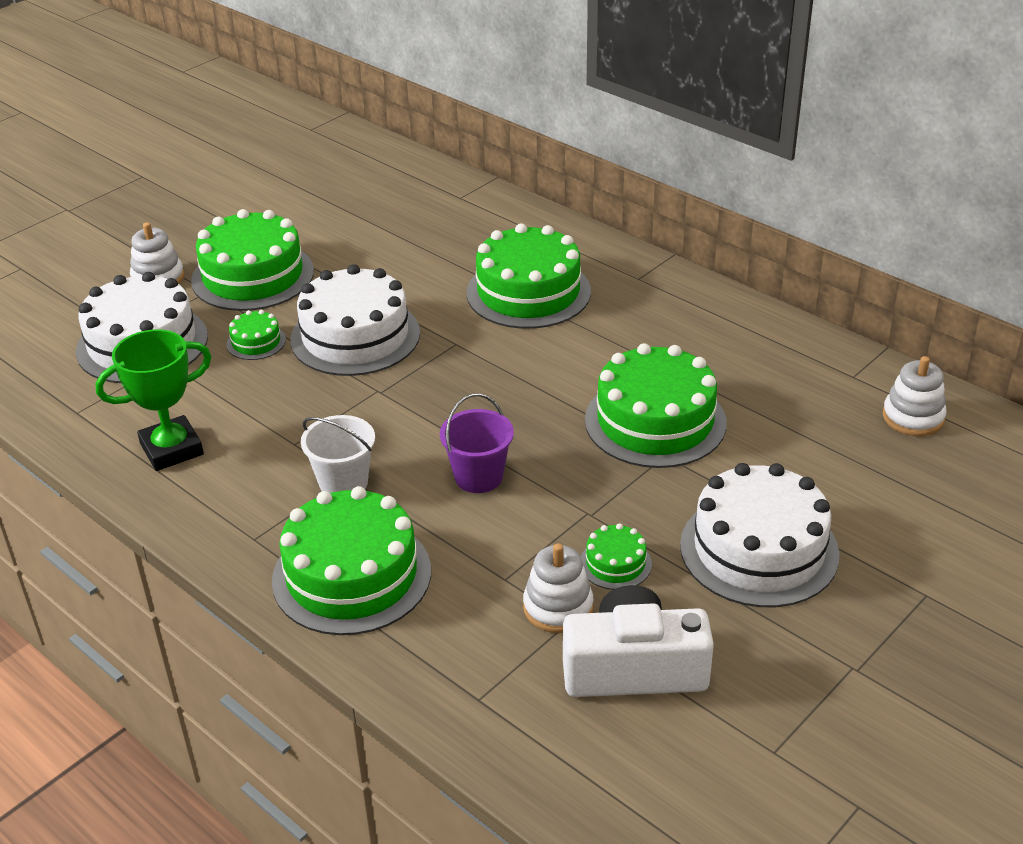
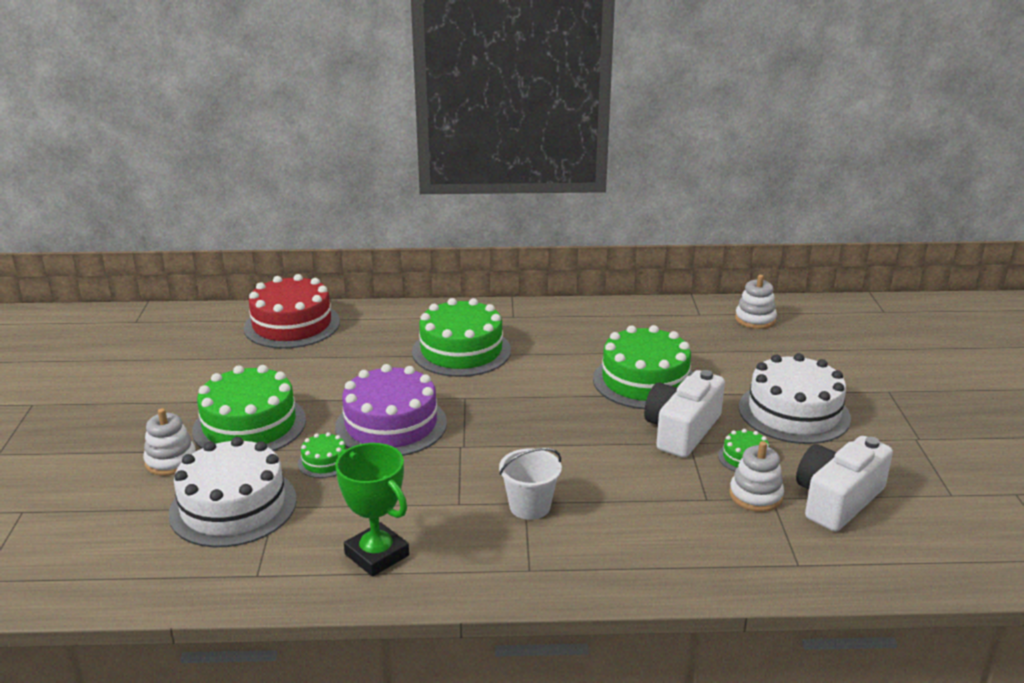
camera: 45 degrees left, 10 degrees down
(171, 449) = (377, 555): green trophy -> green trophy turned 60 degrees counterclockwise
(352, 575) = (623, 551): green cake -> none
(355, 336) = (391, 425): white cake -> purple cake
(424, 190) = (292, 325): none -> red cake
(478, 477) = (602, 458): purple bucket -> none
(602, 495) = (681, 430): none -> white camera

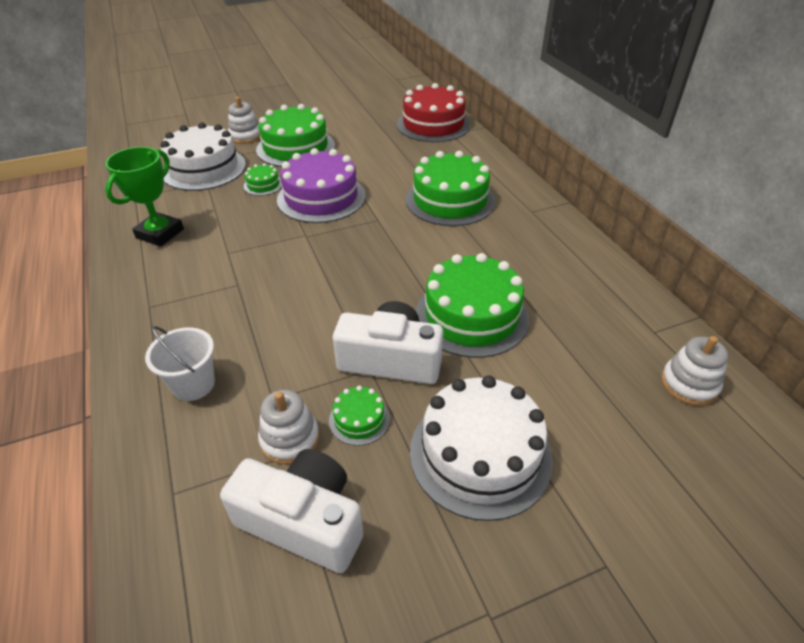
camera: 70 degrees right, 15 degrees up
(530, 506) = (232, 288): white bucket -> white bucket (193, 384)

